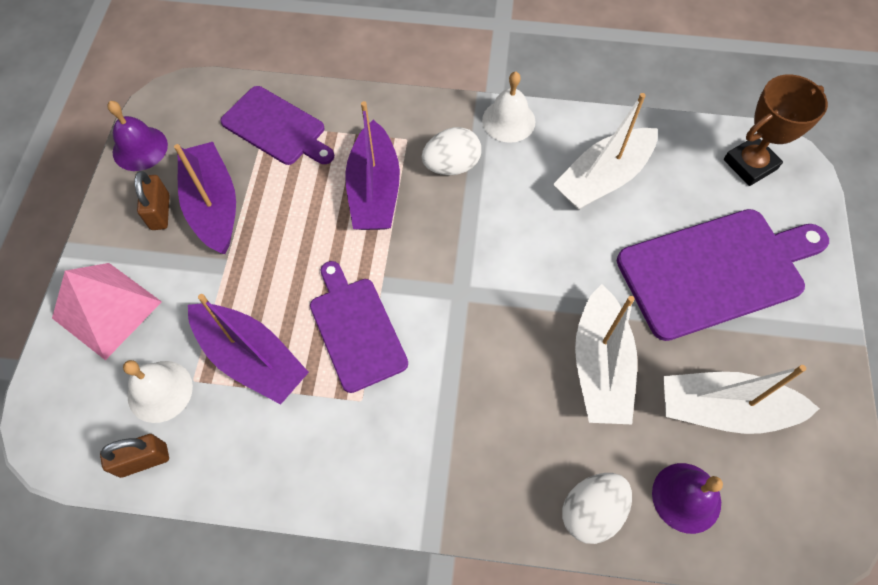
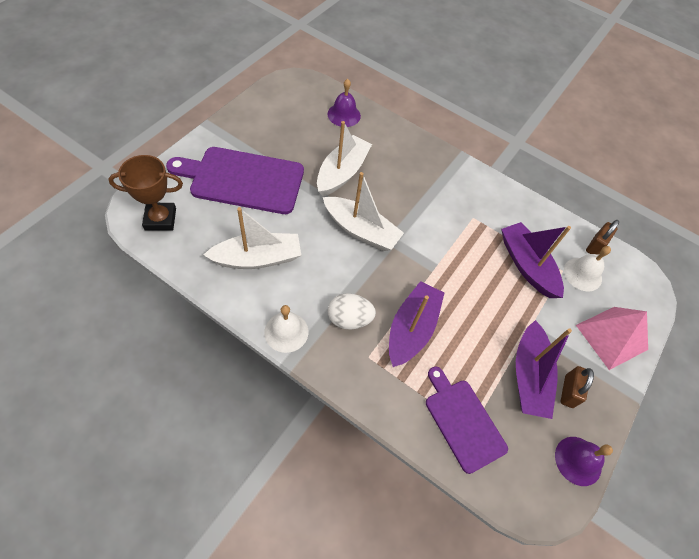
camera: 160 degrees left, 5 degrees down
(143, 460) = (595, 246): brown padlock -> brown padlock turned 60 degrees counterclockwise
(356, 329) = (461, 251): purple cutting board -> none
(591, 511) = (388, 130): white egg -> none
(724, 409) = (298, 130): white boat -> white boat (361, 230)

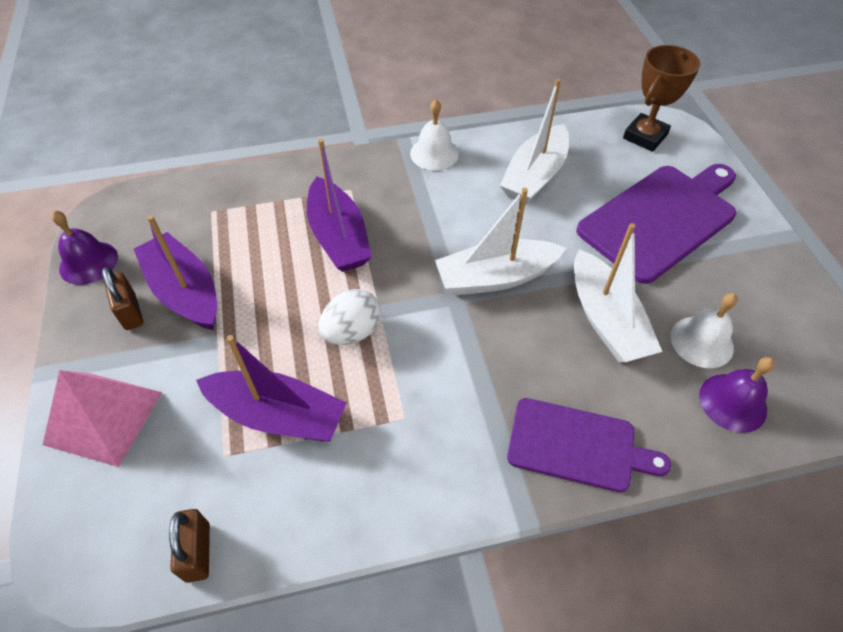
camera: 140 degrees right, 5 degrees down
(349, 319) = (400, 199): white egg -> white egg (352, 332)
(463, 421) = (223, 210): purple cutting board -> purple cutting board (577, 445)
(582, 274) = (191, 477): white bell -> white bell (702, 341)

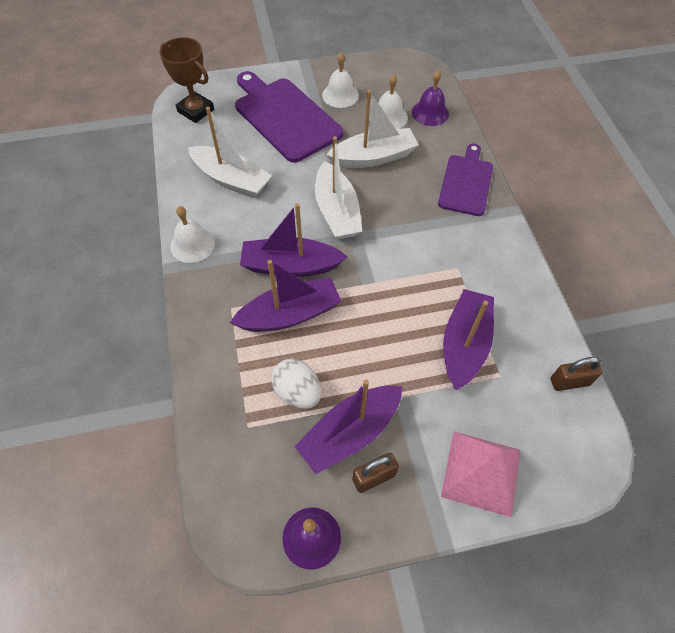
camera: 90 degrees left, 5 degrees up
(352, 332) = (389, 300): white egg -> white egg (297, 392)
(406, 235) = (290, 266): none -> purple boat
(730, 279) = (340, 95): none -> white bell

